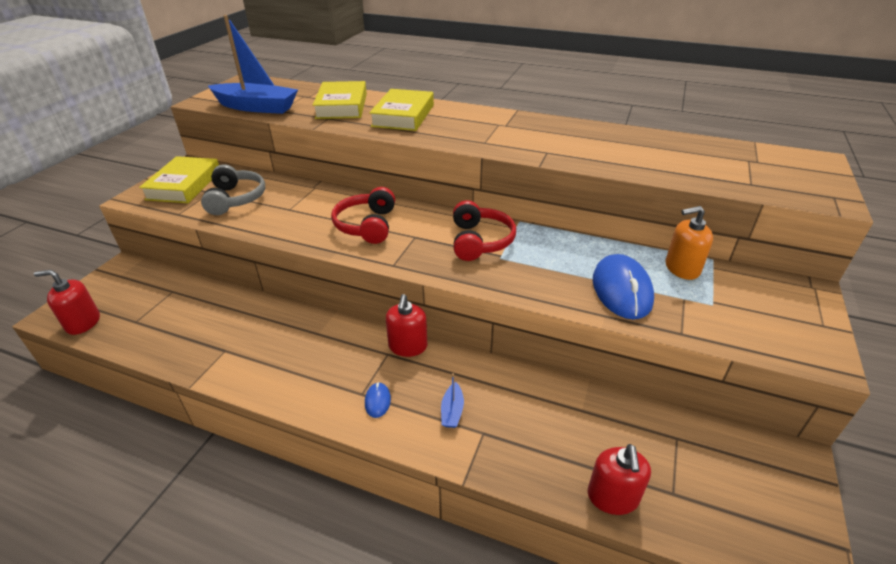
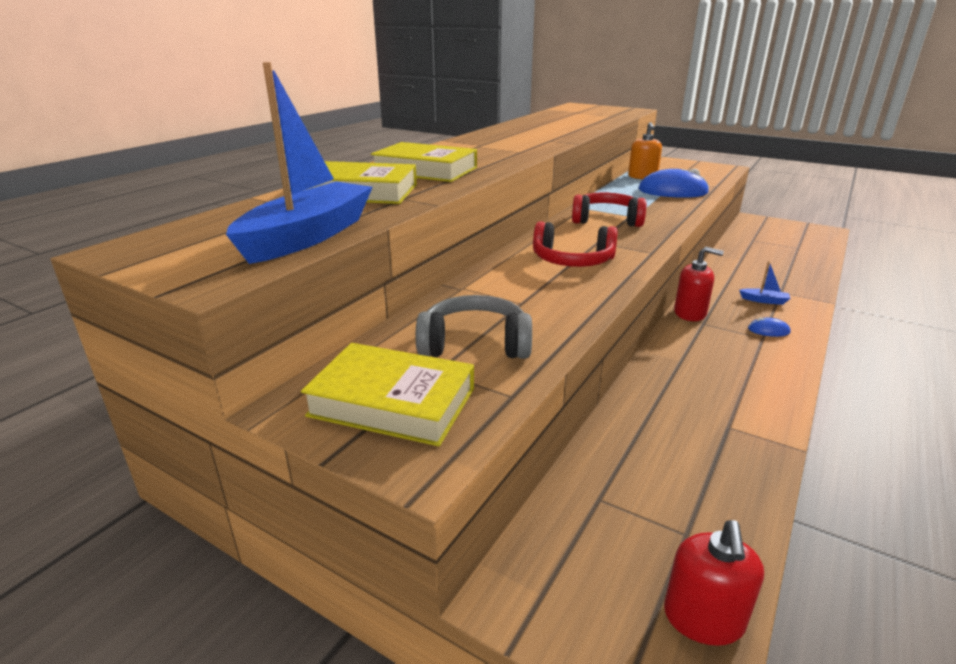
camera: 80 degrees left, 10 degrees down
(612, 497) = (812, 262): red soap dispenser -> none

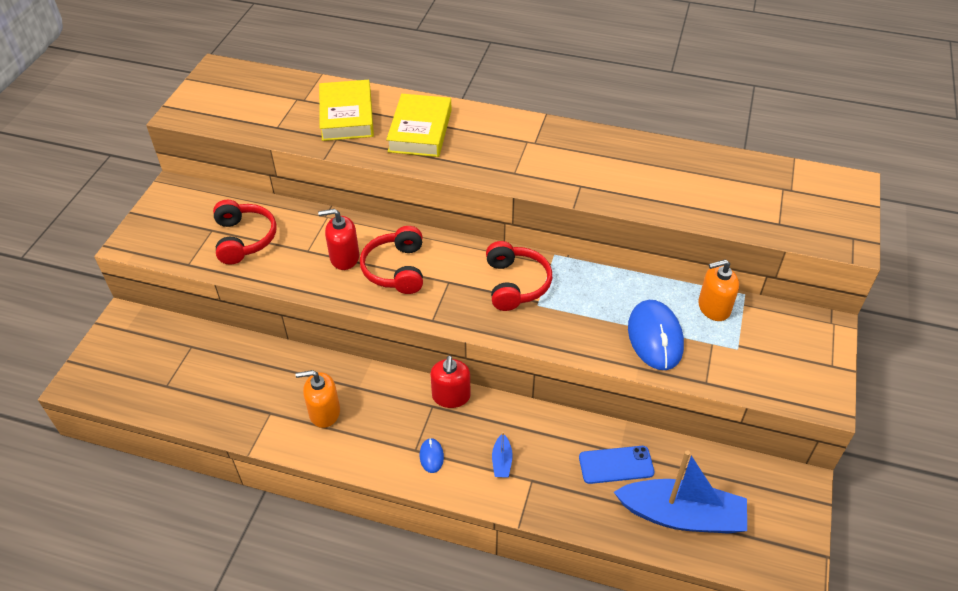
camera: 75 degrees right, 20 degrees up
(308, 236) = (249, 122): blue boat -> blue boat (681, 515)
(392, 402) = (178, 221): yellow book -> none
(475, 344) = (244, 239): grey headphones -> red headphones
(703, 618) = (112, 391): red soap dispenser -> red soap dispenser (344, 257)
(721, 386) = (324, 412): none -> orange soap dispenser
(754, 262) = (616, 465): none -> blue phone

